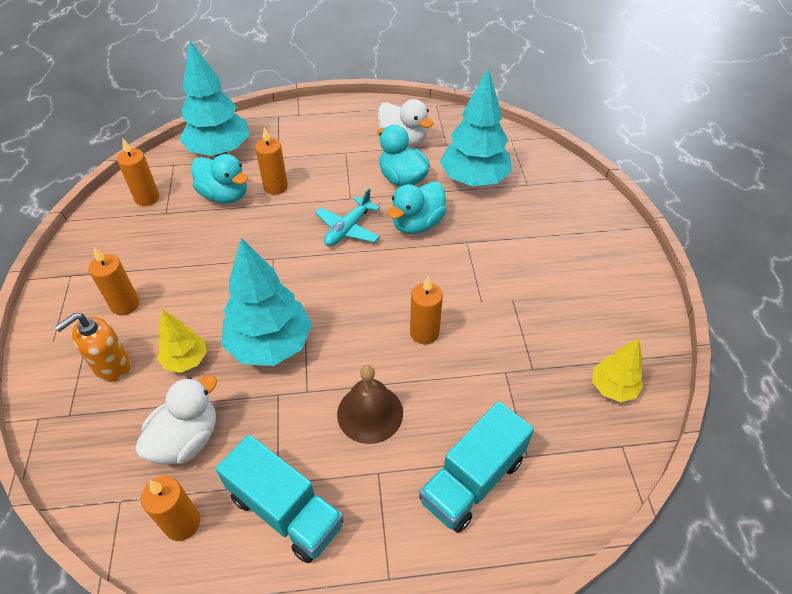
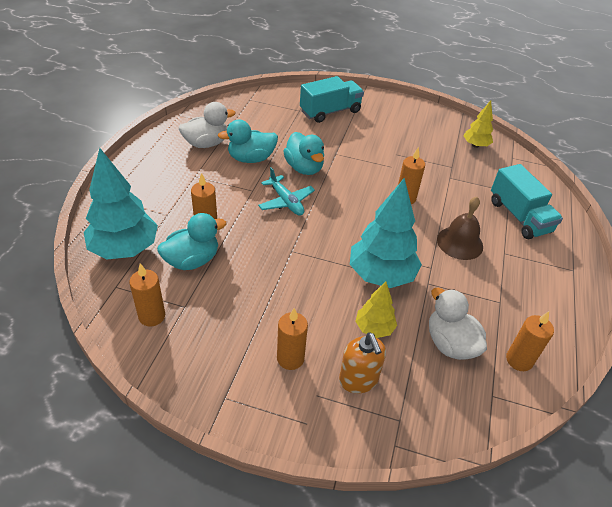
camera: 70 degrees left, 5 degrees down
(286, 510) = (521, 303): turquoise truck -> turquoise truck (330, 111)
(474, 180) = (278, 129): turquoise tree -> none

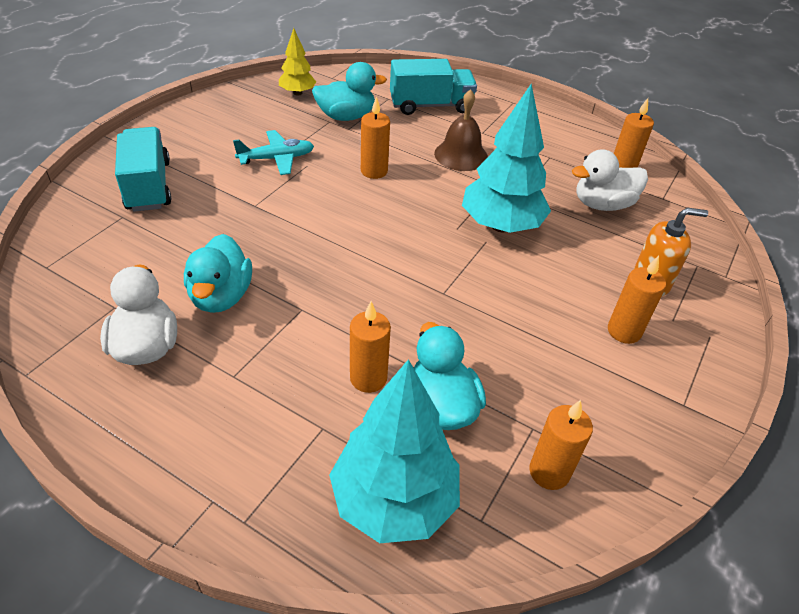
camera: 75 degrees left, 0 degrees up
(286, 201) = (342, 277): turquoise plane -> turquoise plane (277, 159)
(304, 168) = (273, 243): turquoise duck -> turquoise duck (346, 116)
(374, 328) = (580, 252): yellow tree -> none

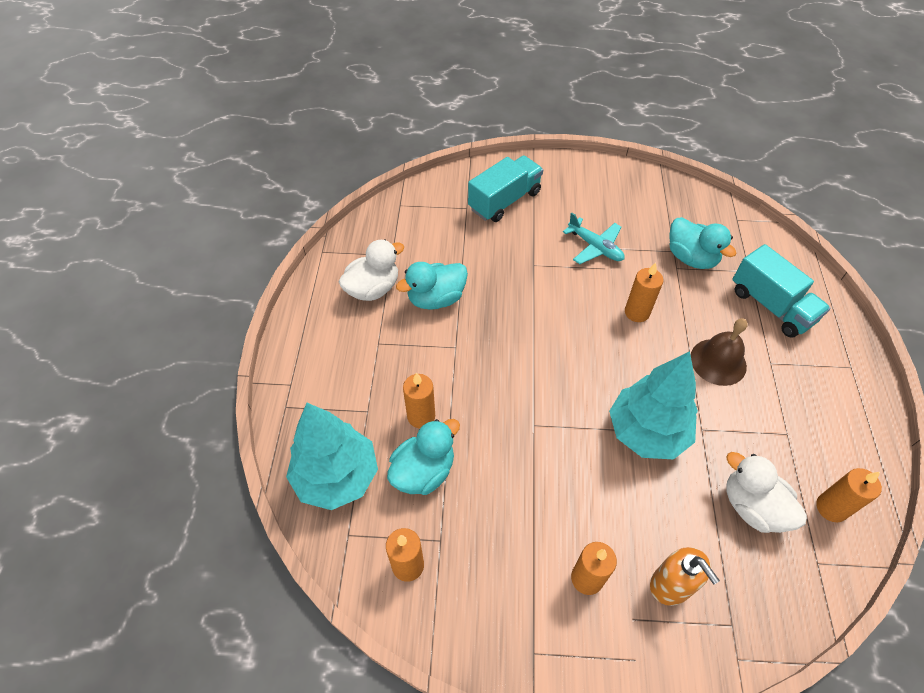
camera: 65 degrees right, 10 degrees up
(297, 93) = (690, 211): yellow tree -> none

